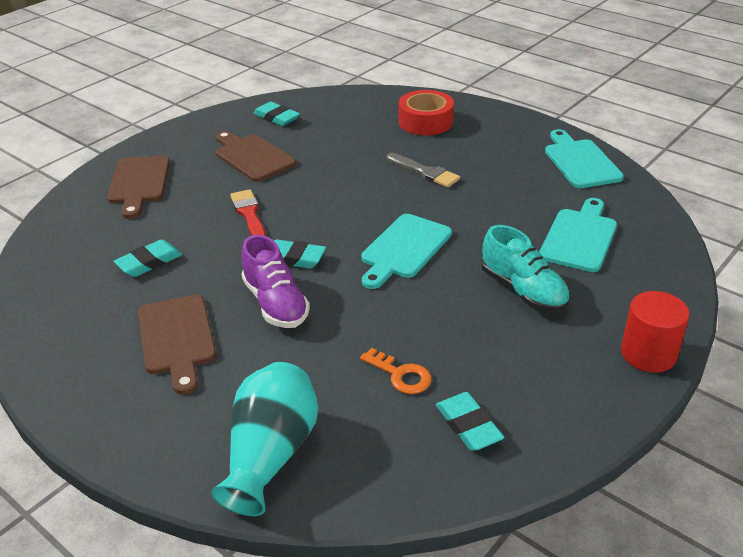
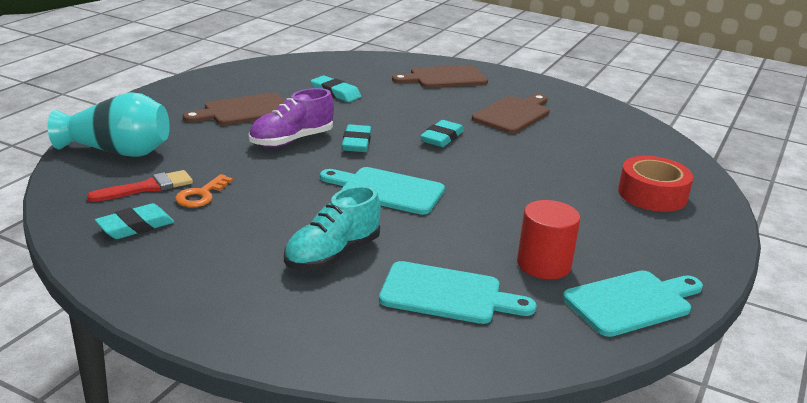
camera: 75 degrees right, 10 degrees down
(249, 214) = (417, 121): red brush -> red brush (147, 187)
(277, 117) = (595, 119): turquoise eraser -> turquoise eraser (442, 138)
(425, 172) = (538, 197): grey brush -> none
(648, 354) = (233, 331): red cylinder -> red cylinder (543, 265)

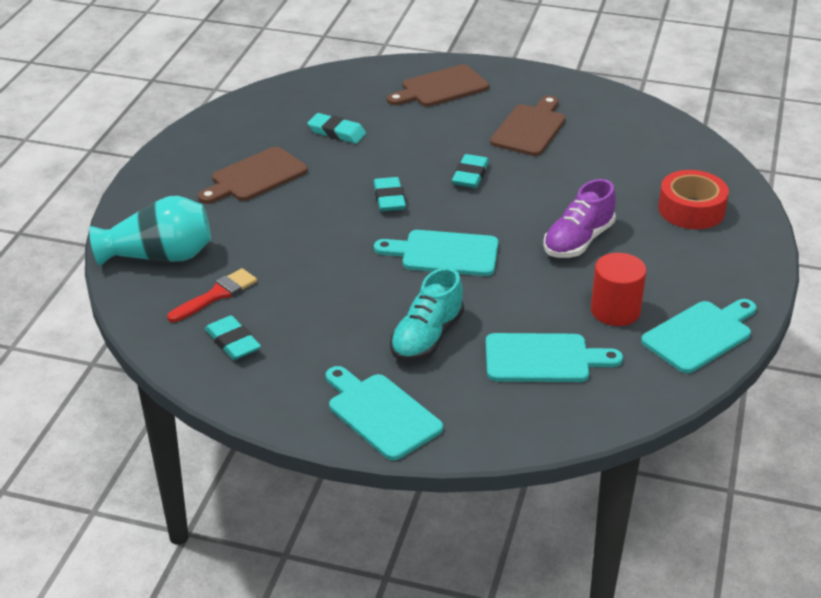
camera: 10 degrees left, 10 degrees up
(135, 226) = (233, 342): turquoise eraser -> turquoise eraser turned 75 degrees counterclockwise
(201, 195) = (272, 294): orange key -> none
(244, 315) = (381, 414): none -> turquoise cutting board
(291, 140) = (323, 208): purple shoe -> purple shoe (578, 241)

